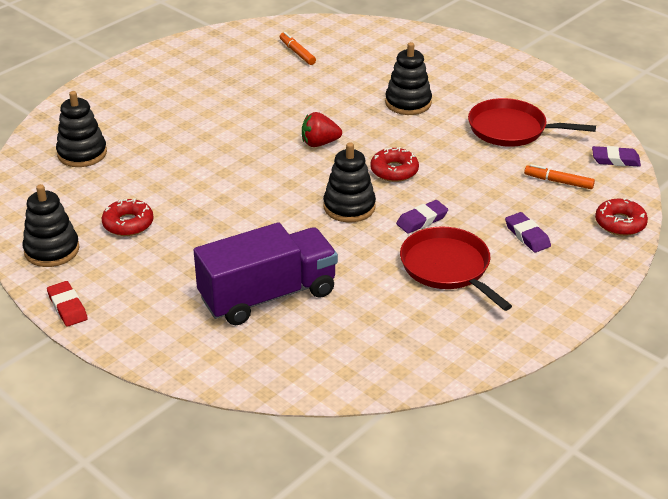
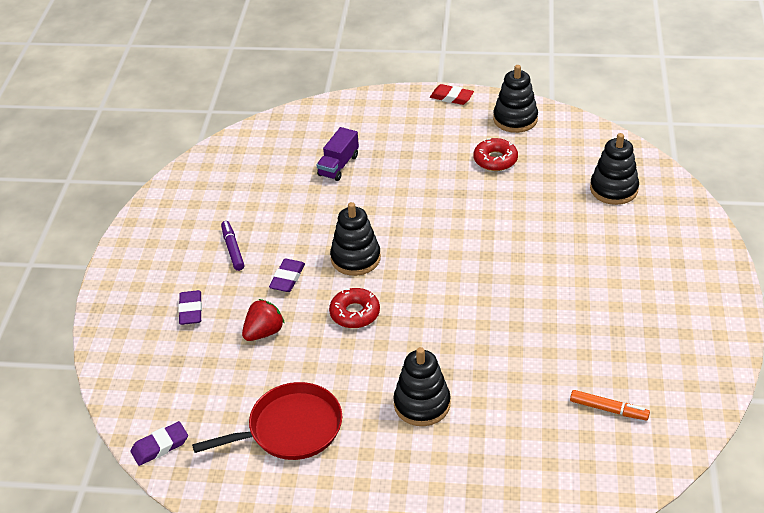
camera: 145 degrees right, 5 degrees up
(268, 296) = (338, 165): purple truck -> purple truck, size x0.50
(319, 143) = (448, 305): red strawberry -> red strawberry (264, 332)
(448, 268) = (232, 249): red pan -> purple marker
(527, 235) = (191, 310): purple eraser -> purple eraser turned 60 degrees clockwise
(558, 182) = (200, 384): orange marker -> none
(620, 223) = (117, 367): red donut -> none

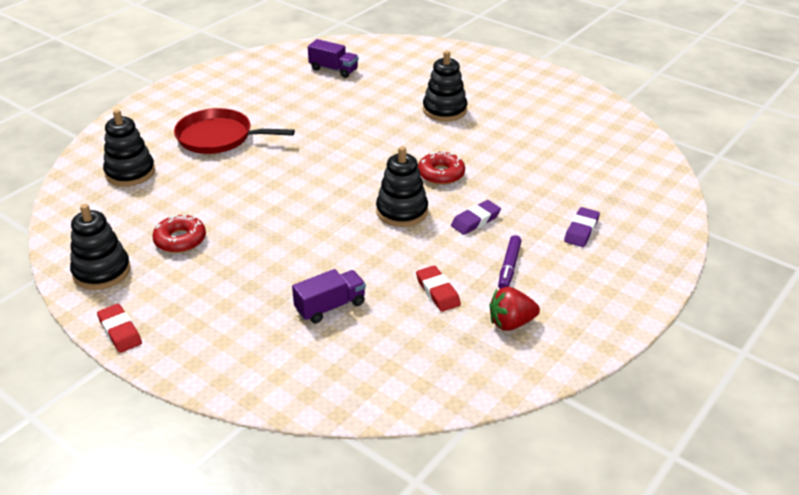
camera: 150 degrees left, 5 degrees down
(160, 446) = (650, 153): purple eraser -> none
(264, 332) = (526, 190): red strawberry -> red strawberry (511, 323)
(273, 207) = (438, 292): none -> red eraser
(290, 428) = (546, 130): red pan -> red pan (218, 137)
(608, 409) = (333, 69): orange marker -> purple truck

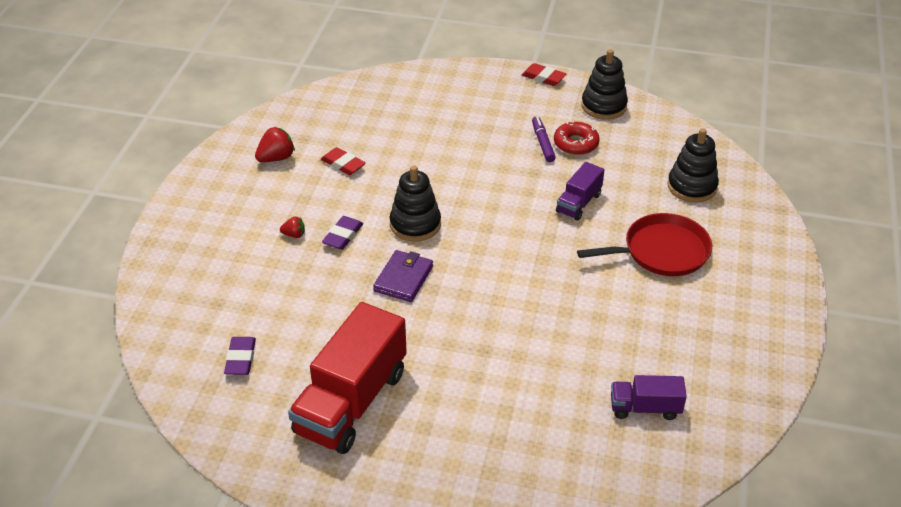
camera: 155 degrees right, 5 degrees up
(330, 307) = (416, 131): purple truck -> purple truck (578, 203)
(441, 174) = (403, 278): red donut -> purple wallet
(444, 110) = (453, 378): black stacking toy -> none
(509, 267) = (294, 201): purple marker -> purple marker (542, 143)
(522, 234) = (294, 235): none -> red strawberry
(524, 116) = (351, 402): none -> red truck
(581, 230) = (240, 256): purple eraser -> purple eraser (240, 359)

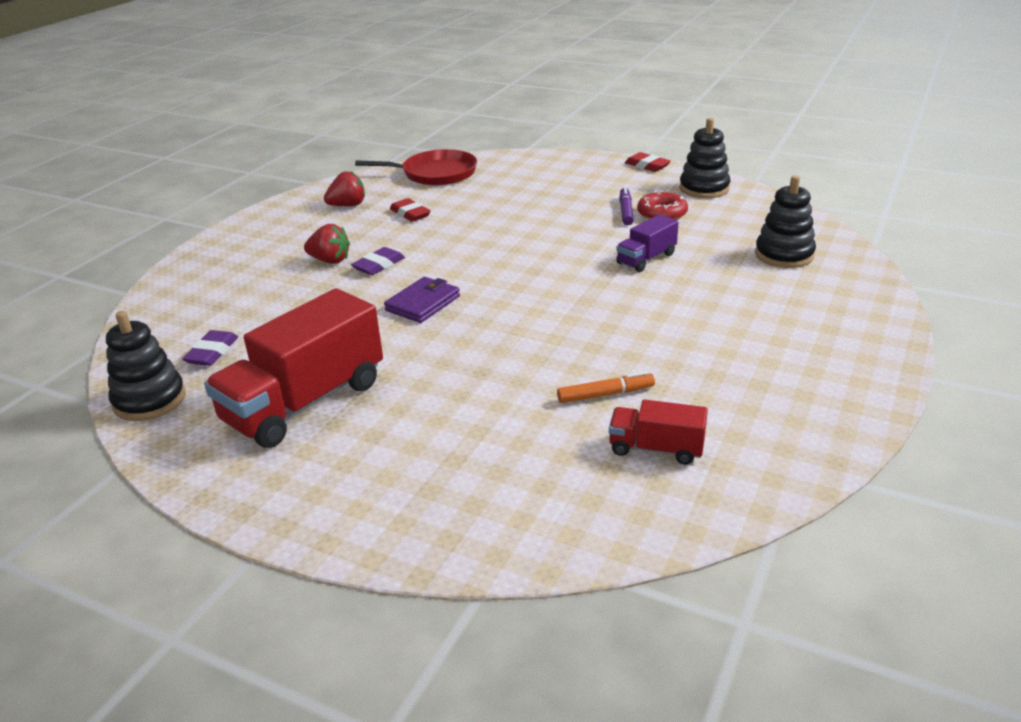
camera: 15 degrees right, 10 degrees down
(294, 235) = (330, 261): red strawberry -> red strawberry, size x1.72
(415, 224) = (459, 262): black stacking toy -> black stacking toy (149, 400)
(591, 360) = (605, 394): none -> orange marker
(645, 408) = (656, 448): purple truck -> red truck
(661, 251) = (729, 305): red pan -> red pan (435, 173)

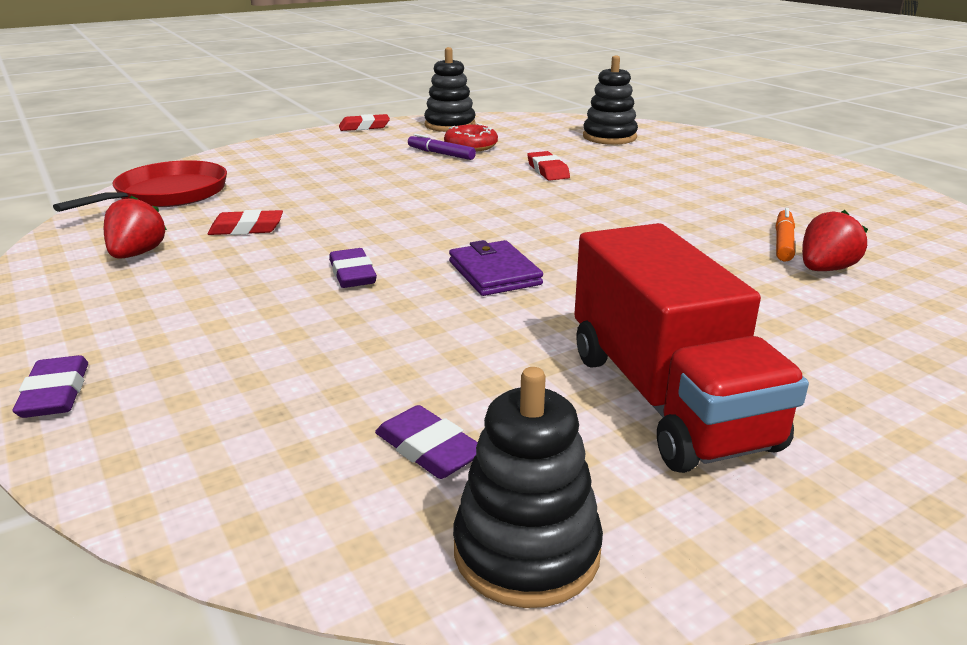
camera: 60 degrees left, 5 degrees down
(203, 256) = (55, 393): none -> purple eraser
(330, 261) = (282, 299): red strawberry -> red strawberry (825, 269)
(646, 259) = (548, 170): purple truck -> red eraser
(656, 448) = (890, 248): red truck -> none

